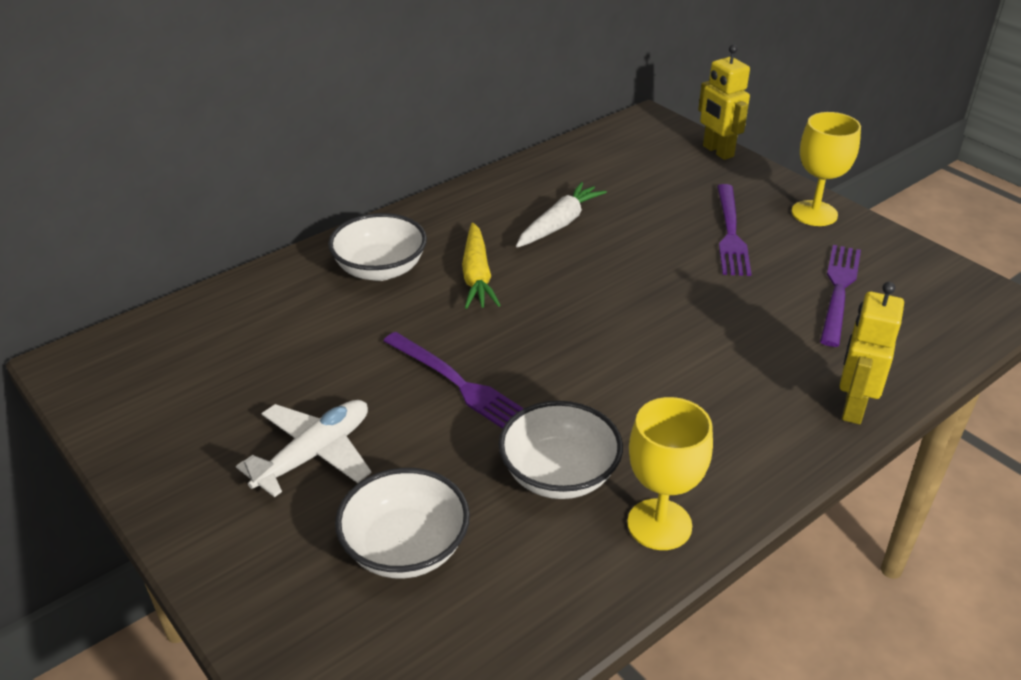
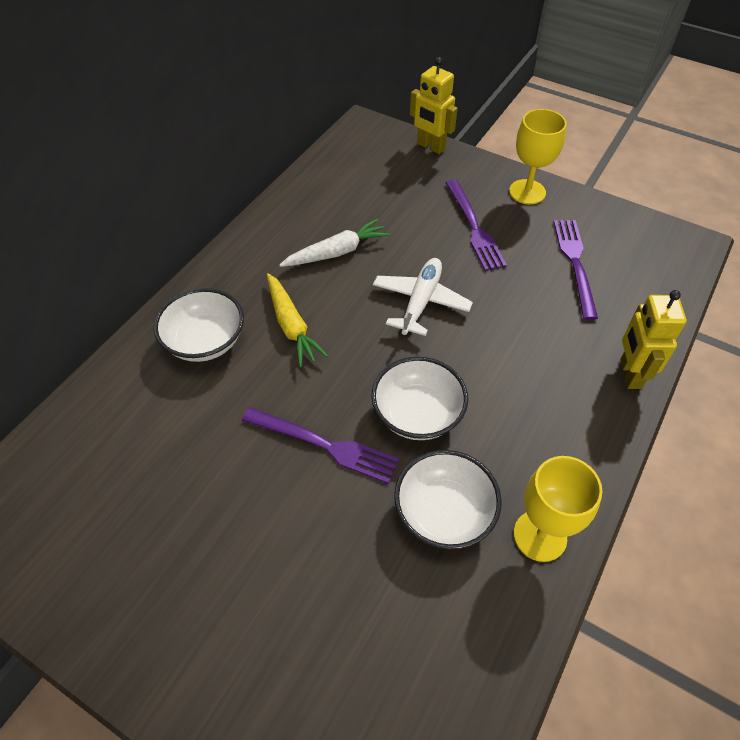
camera: 20 degrees left, 15 degrees up
(314, 454) = (233, 561): white plane -> white plane (421, 302)
(405, 548) = (353, 633): white bowl -> white bowl (417, 414)
(559, 224) = (337, 252): white carrot -> white carrot turned 45 degrees clockwise

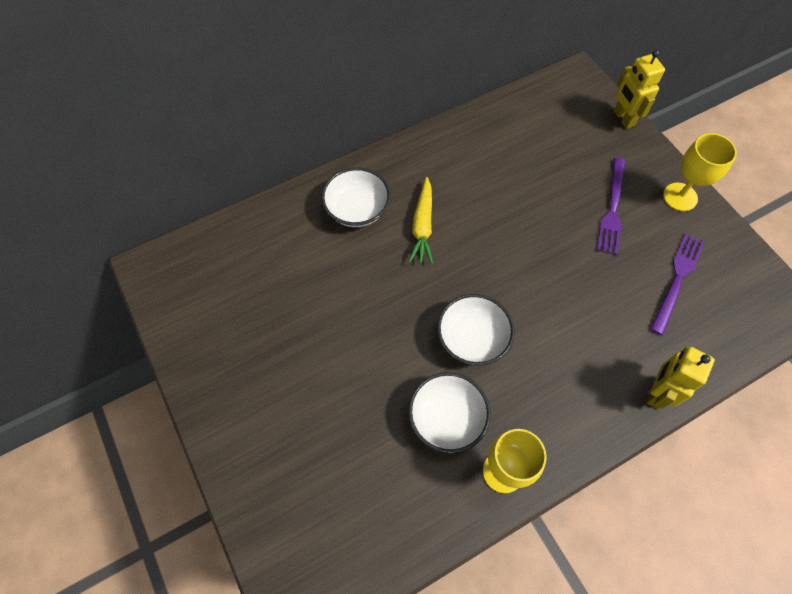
camera: 30 degrees right, 10 degrees up
(324, 445) = (394, 327): purple fork -> none
(337, 252) = (490, 181): white carrot -> none
(421, 302) = (529, 252): white plane -> none

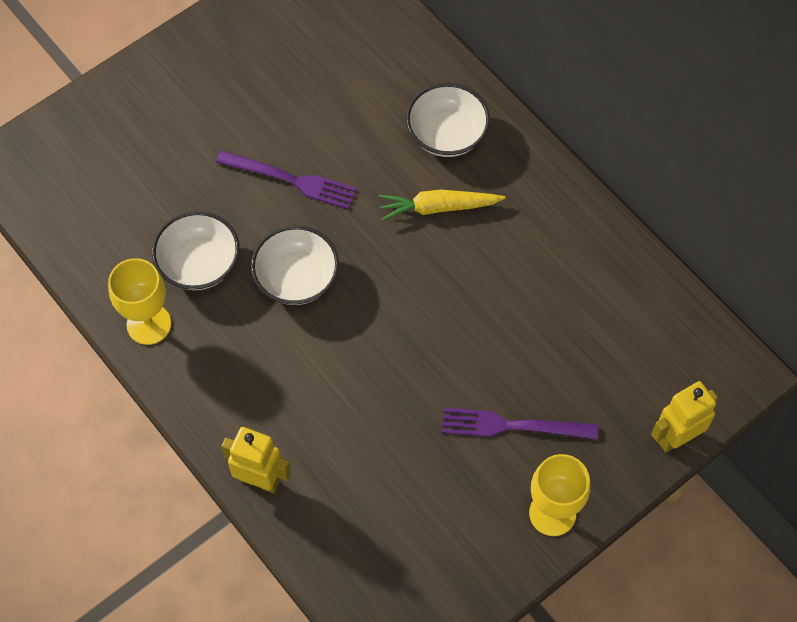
camera: 80 degrees right, 0 degrees up
(677, 280) = (418, 506): purple fork -> purple fork (291, 180)

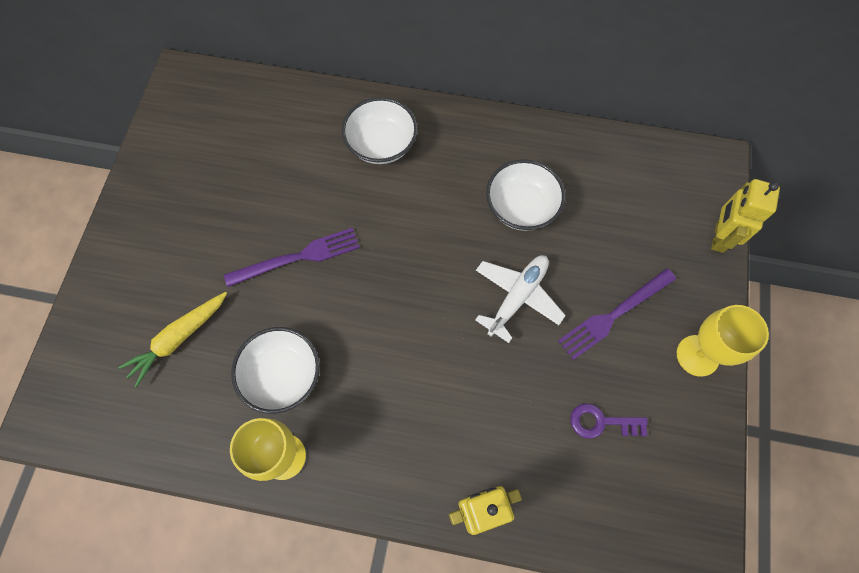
camera: 40 degrees left, 5 degrees up
(296, 278) = (367, 328): white bowl -> white bowl (521, 207)
(417, 497) = (601, 422): none -> purple key
(438, 207) = (422, 199): yellow carrot -> yellow carrot (178, 339)
(443, 348) = (517, 297): none -> white plane

